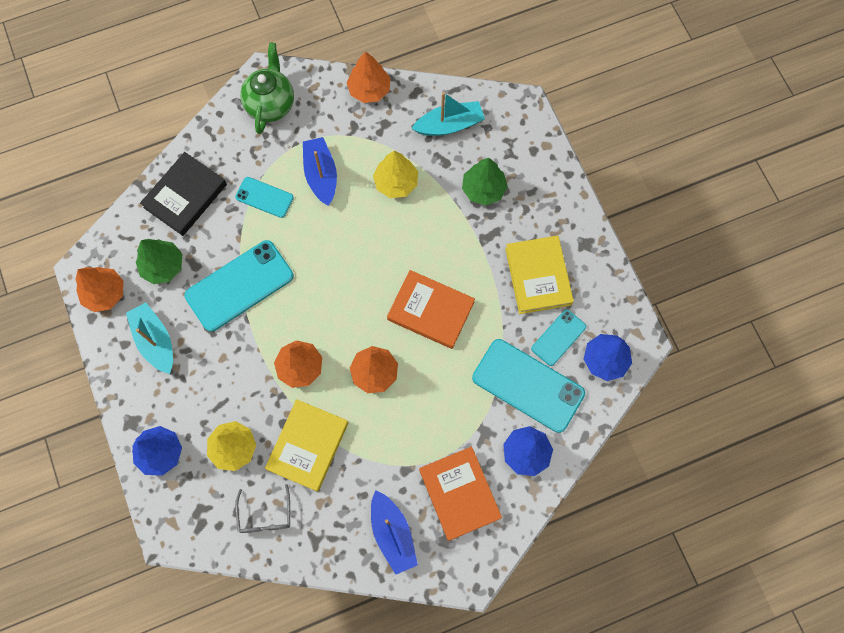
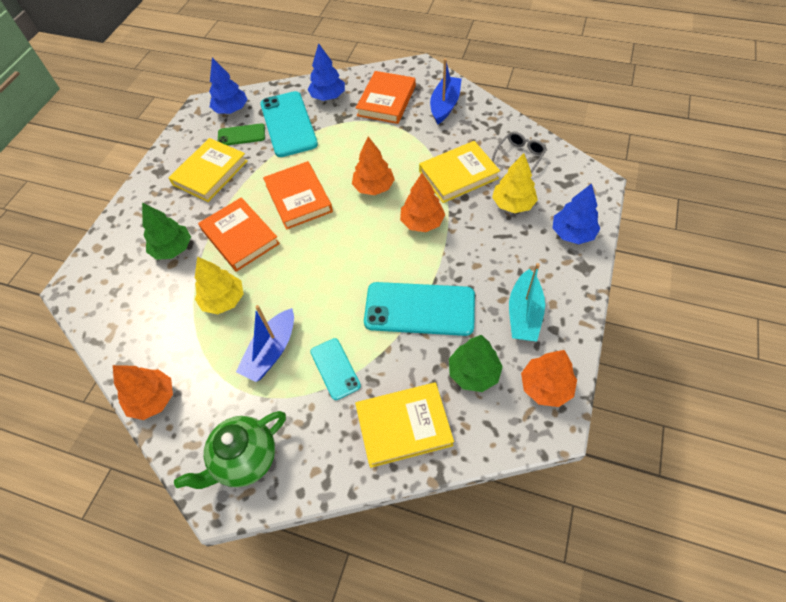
camera: 135 degrees left, 15 degrees down
(185, 196) = (403, 426): black book -> yellow book
(441, 239) = (240, 237): none -> orange book
(449, 125) = (135, 315): turquoise boat -> none
(558, 337) = (241, 135): turquoise phone -> green phone

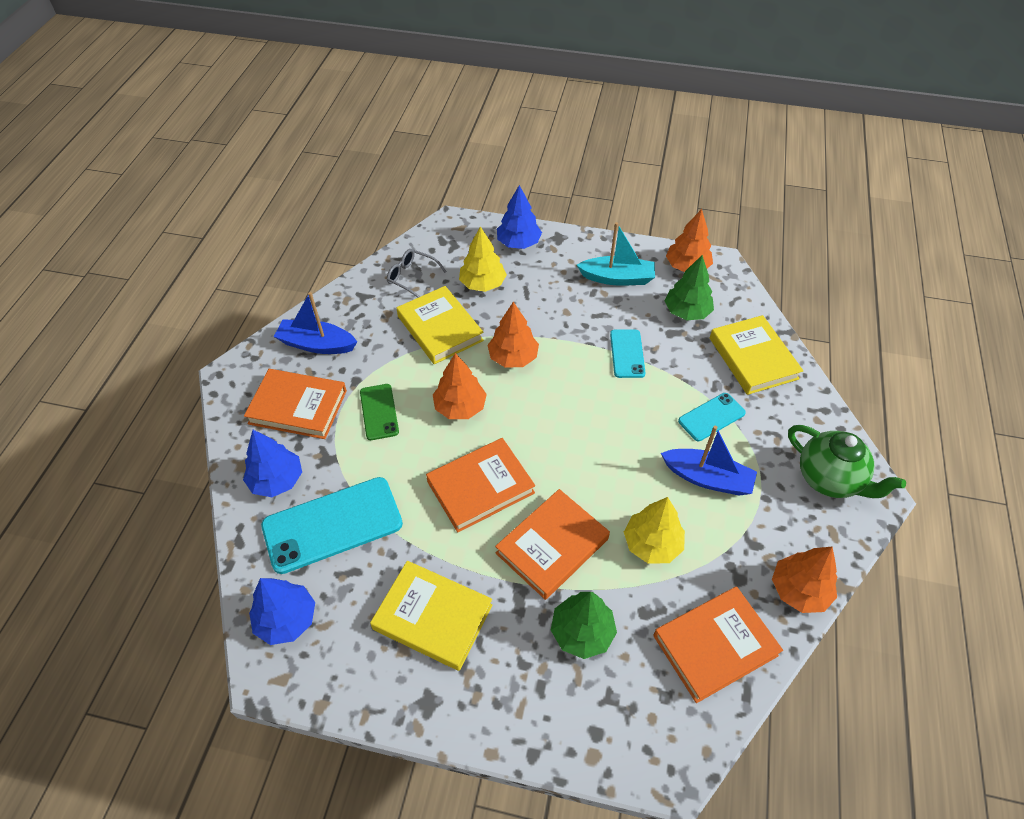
camera: 100 degrees left, 5 degrees down
(134, 328) = (715, 645): none -> orange book
(241, 135) = (351, 589): green phone -> green phone (379, 412)
(419, 309) = (627, 353): turquoise phone -> turquoise phone, size x0.55

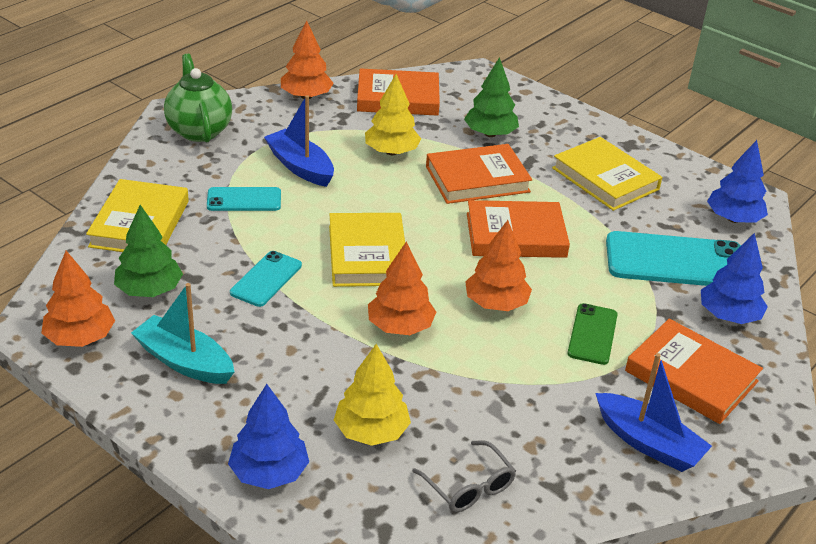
camera: 155 degrees left, 15 degrees down
(440, 328) = (469, 396): yellow book -> yellow book (367, 255)

